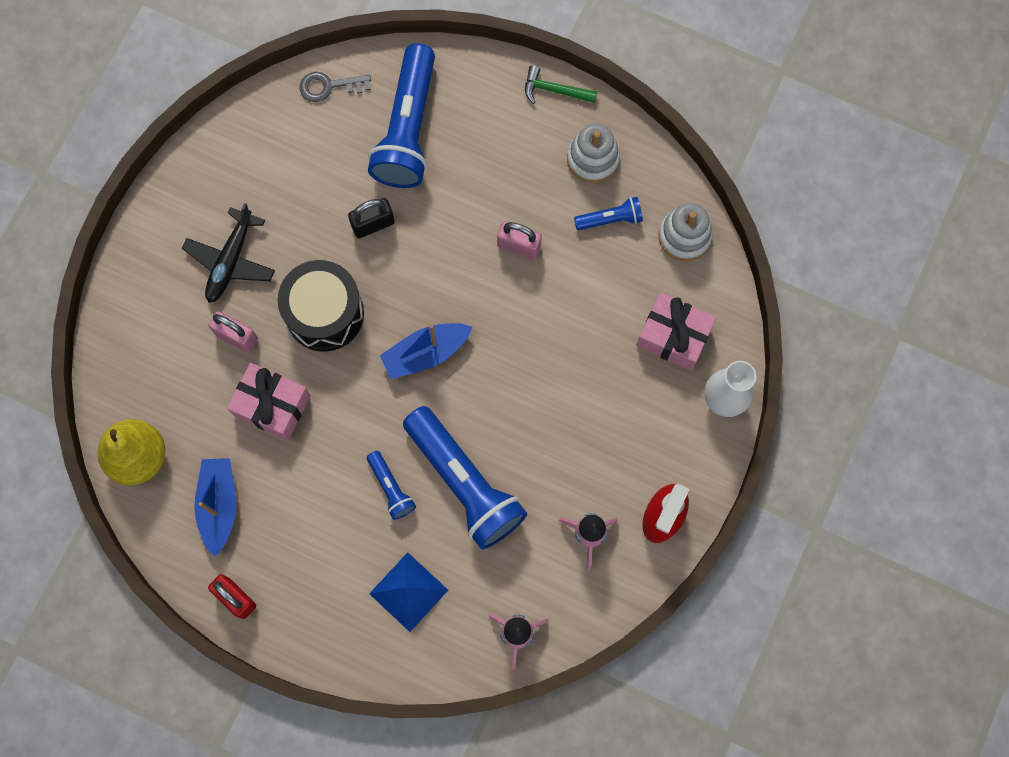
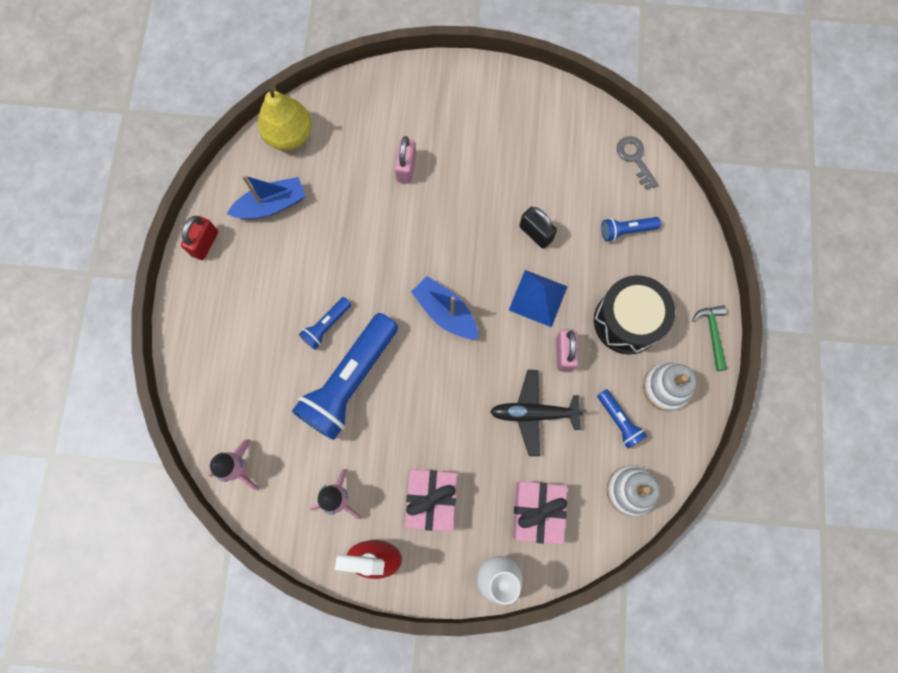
camera: 70 degrees right, 0 degrees up
(230, 261) = (463, 141): black plane -> black plane (533, 413)
(272, 405) = (361, 214): pink gift -> pink gift (431, 500)
(324, 313) = (449, 224): black drum -> black drum (627, 321)
(408, 129) = (626, 230): blue flashlight -> blue flashlight, size x0.46
(408, 591) = (248, 369): blue pyramid -> blue pyramid (538, 298)

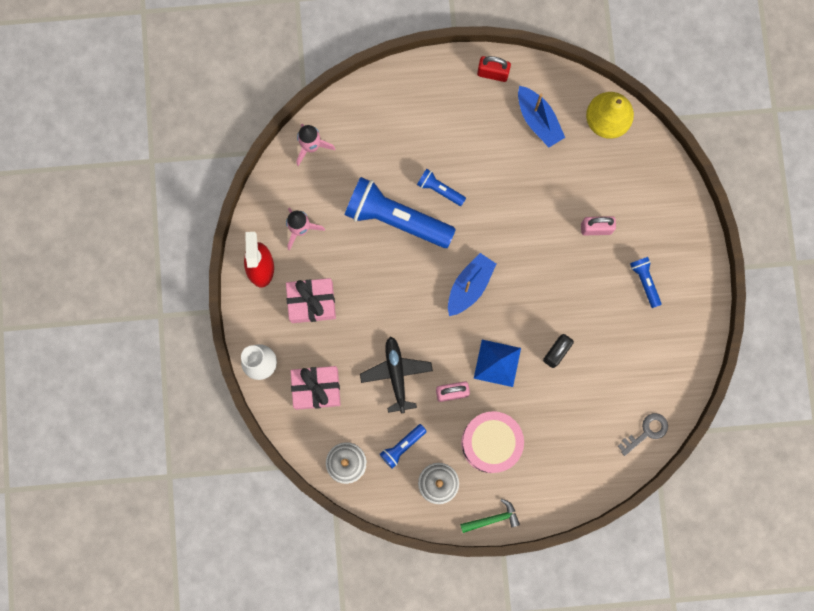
camera: 80 degrees right, 5 degrees up
(626, 230) = (574, 432): blue flashlight -> blue flashlight (645, 282)
(627, 321) = (490, 443): black drum -> pink drum

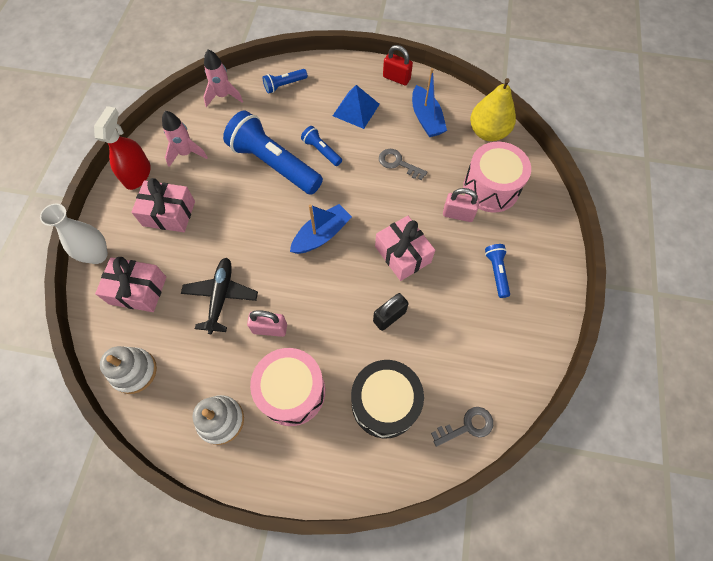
camera: 15 degrees right, 15 degrees down
(402, 446) = (198, 370): blue flashlight -> blue flashlight (284, 85)
(492, 519) = (266, 479): green hammer -> none
(497, 363) = (325, 312): blue pyramid -> blue pyramid (356, 110)
(523, 184) = (398, 163): none -> grey key
(553, 286) = (402, 254): none -> pink gift
(572, 431) = (384, 403): none -> black drum
(622, 189) = (491, 188): none -> pink drum

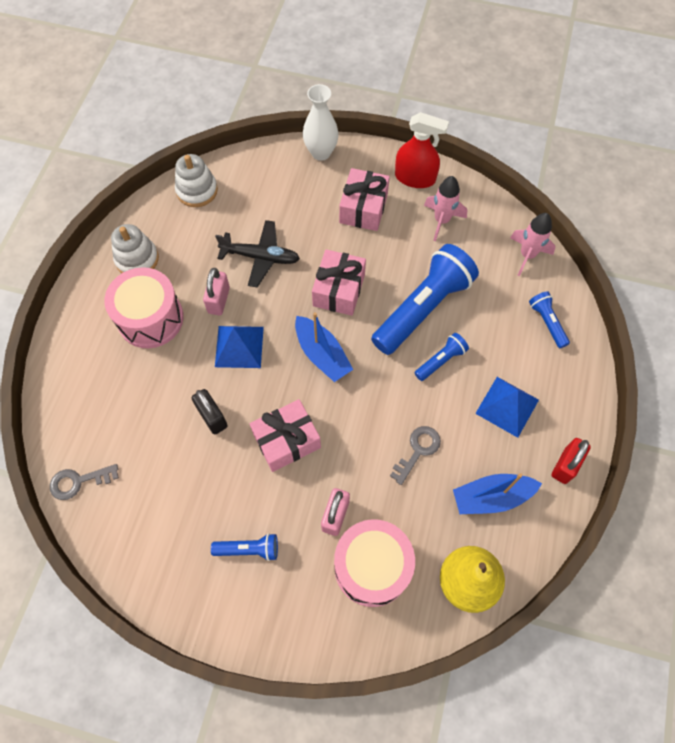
camera: 95 degrees right, 0 degrees up
(138, 290) = (278, 188): pink gift -> pink gift (339, 290)
(318, 303) = (239, 346): none -> blue pyramid
(384, 403) = (120, 402): black drum -> none
(467, 426) = (79, 481): grey key -> grey key turned 90 degrees clockwise

